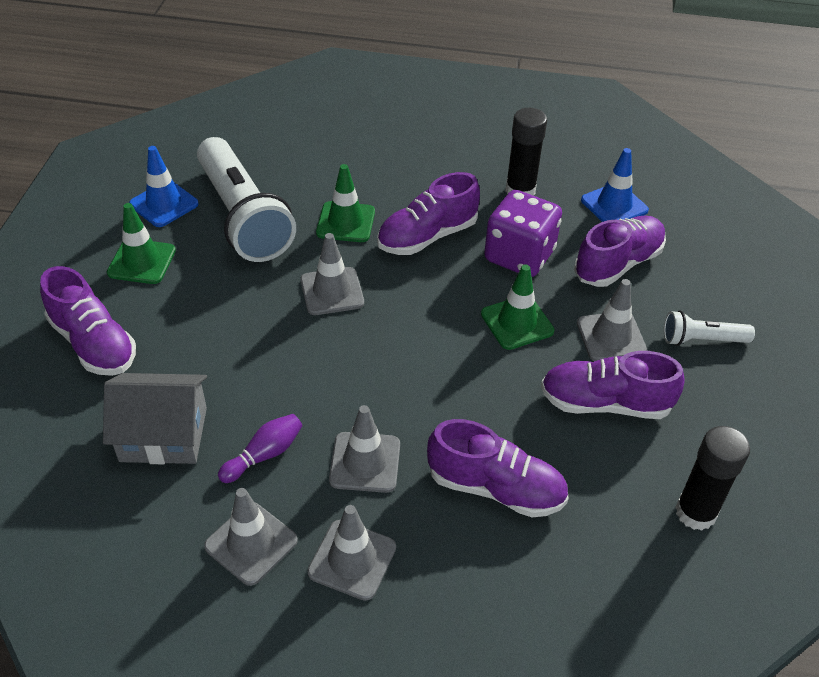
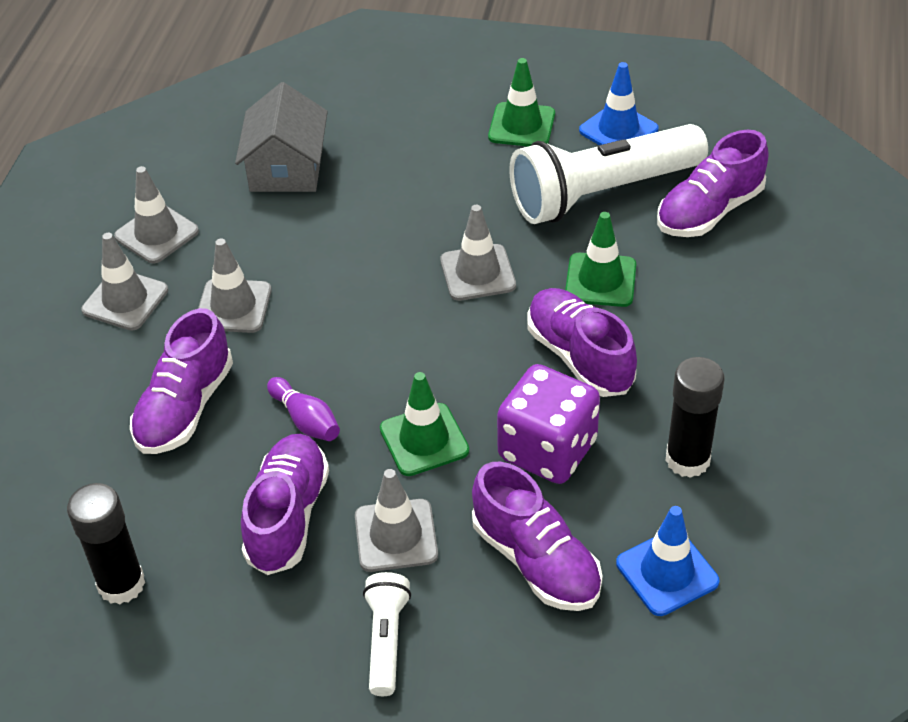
camera: 95 degrees right, 0 degrees up
(93, 343) = (404, 109): purple shoe -> purple shoe (709, 211)
(264, 455) = (253, 235): purple bowling pin -> purple bowling pin (306, 420)

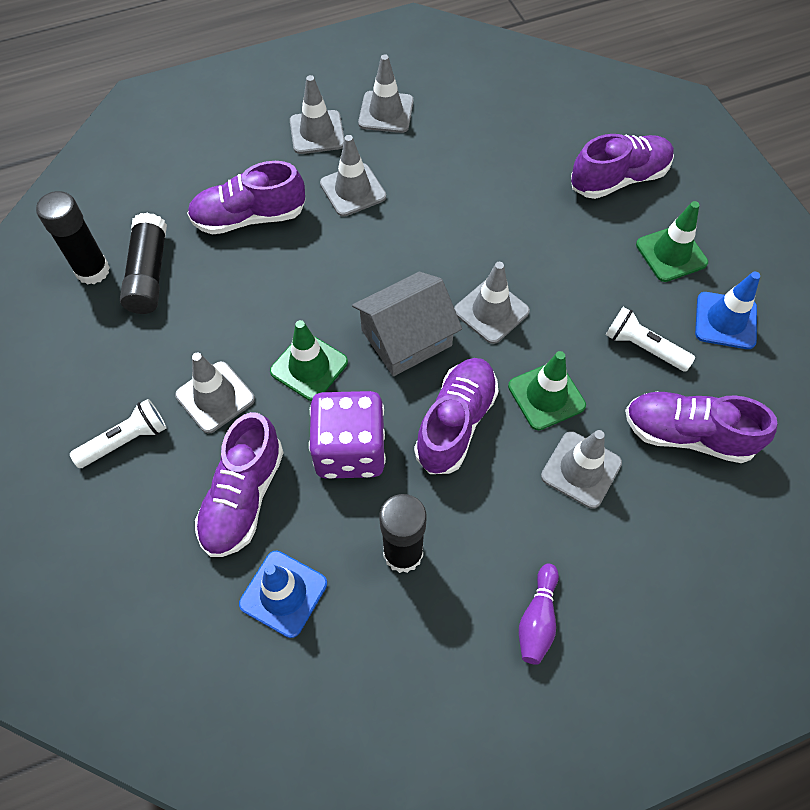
camera: 55 degrees right, 15 degrees up
(177, 530) = (149, 273): none -> black glue stick
(286, 168) = (503, 142): grey house -> grey house (406, 338)
(288, 516) = (194, 326): purple shoe -> purple shoe (618, 179)
(306, 420) = (281, 288): purple bowling pin -> purple bowling pin (537, 619)
(603, 193) = (643, 347): white flashlight -> white flashlight, size x0.47
(692, 295) = (581, 469): none -> grey traffic cone

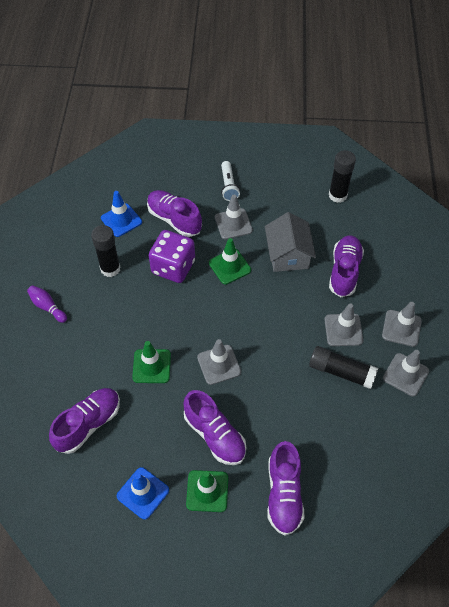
camera: 115 degrees right, 5 degrees down
(149, 273) = (324, 217): black glue stick -> black glue stick (341, 372)
(406, 338) = (224, 316): grey house -> grey house (288, 254)
(456, 423) = (161, 317): purple shoe -> purple shoe (214, 435)
(581, 469) = (102, 361): grey traffic cone -> none
(643, 347) = (152, 433): white flashlight -> none

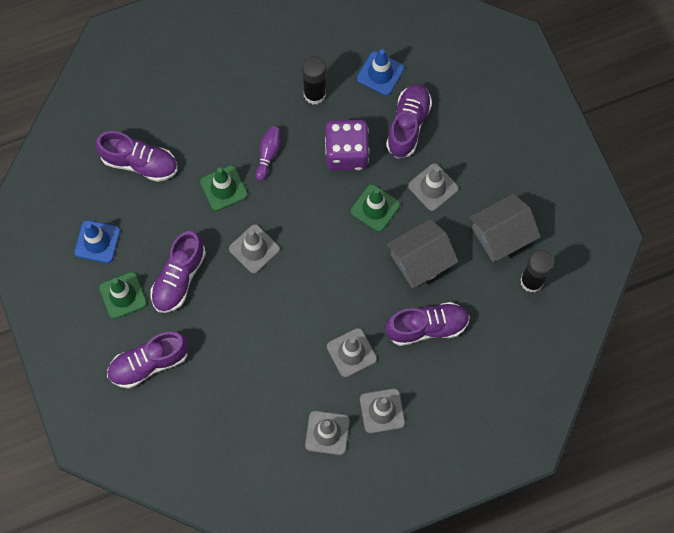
camera: 65 degrees right, 15 degrees up
(47, 307) = (242, 60): purple bowling pin -> purple bowling pin (268, 154)
(228, 186) = (484, 159): white flashlight -> none
(293, 198) = (501, 235): none -> grey house
(341, 372) = (301, 368): black glue stick -> none

